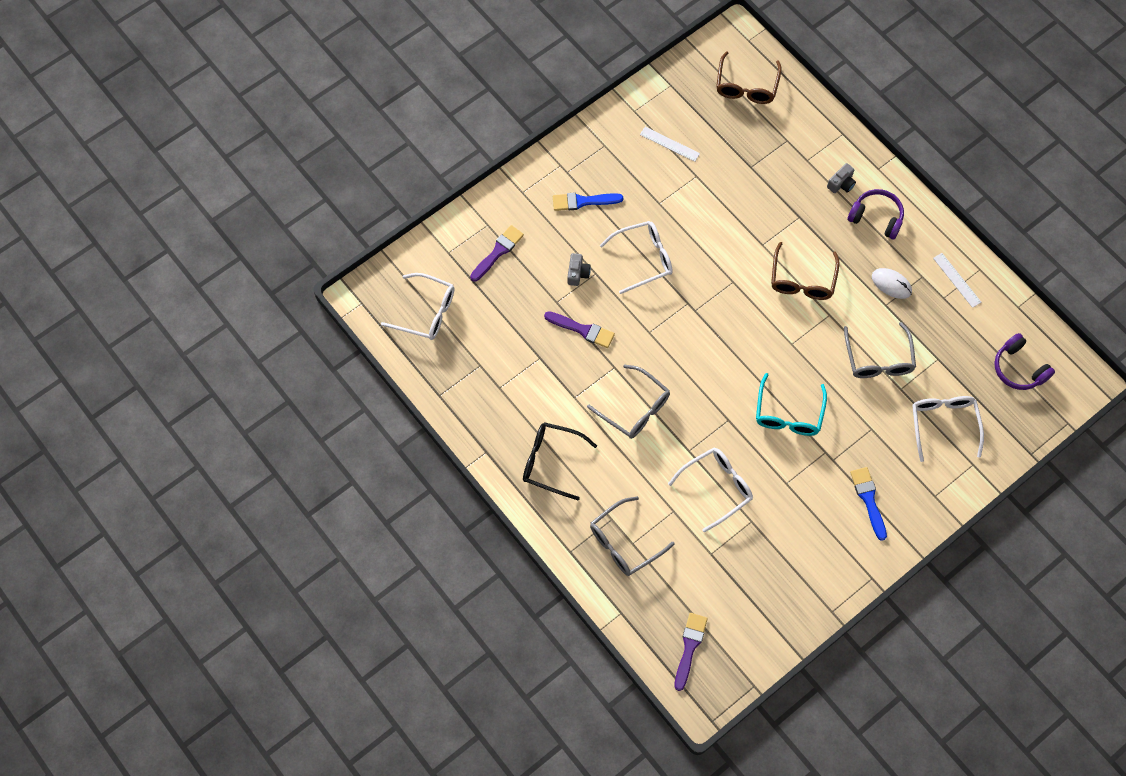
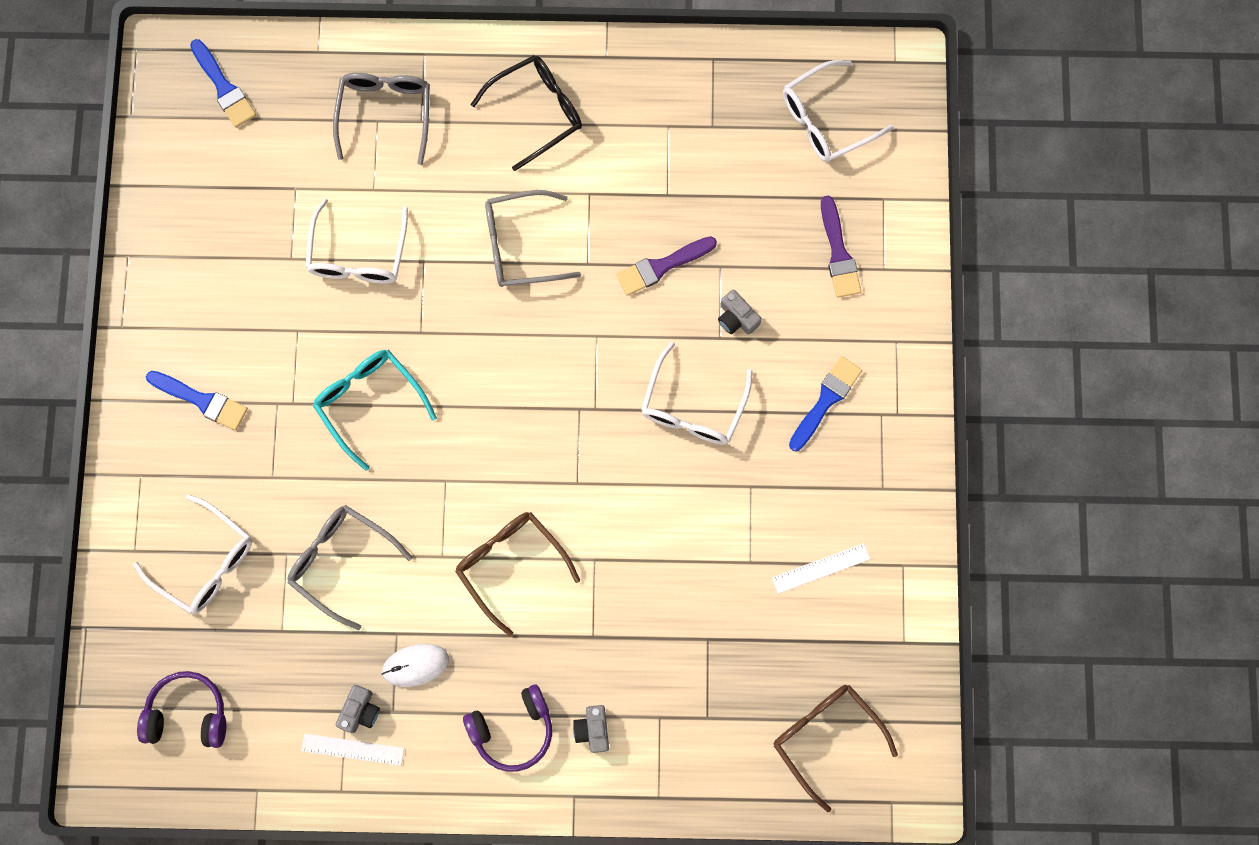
camera: 130 degrees right, 10 degrees up
(689, 647) = (224, 87): purple brush -> blue brush
(937, 291) = (360, 711): none -> grey camera

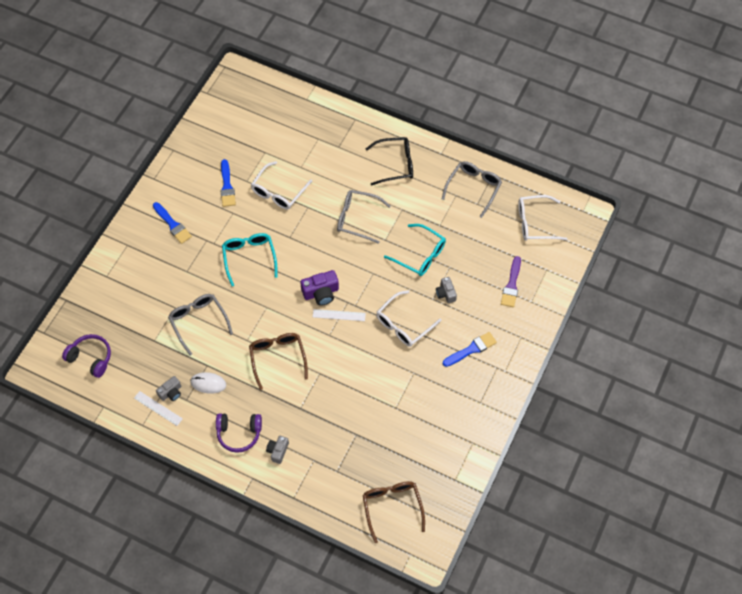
camera: 25 degrees right, 15 degrees down
(206, 563) = (136, 295): white glasses -> none
(224, 87) = (255, 97): blue brush -> blue brush (227, 186)
(385, 112) = (324, 137): grey glasses -> grey glasses (474, 188)
(526, 412) = (321, 293): none -> purple camera
(662, 266) = (420, 255): purple brush -> turquoise glasses
(820, 568) = (430, 426): white ruler -> white ruler (339, 315)

